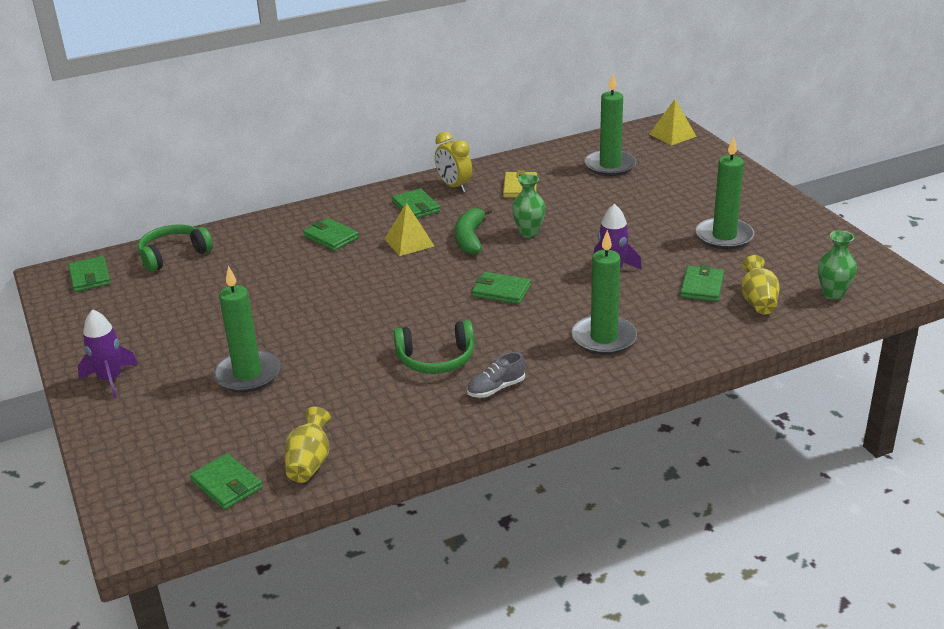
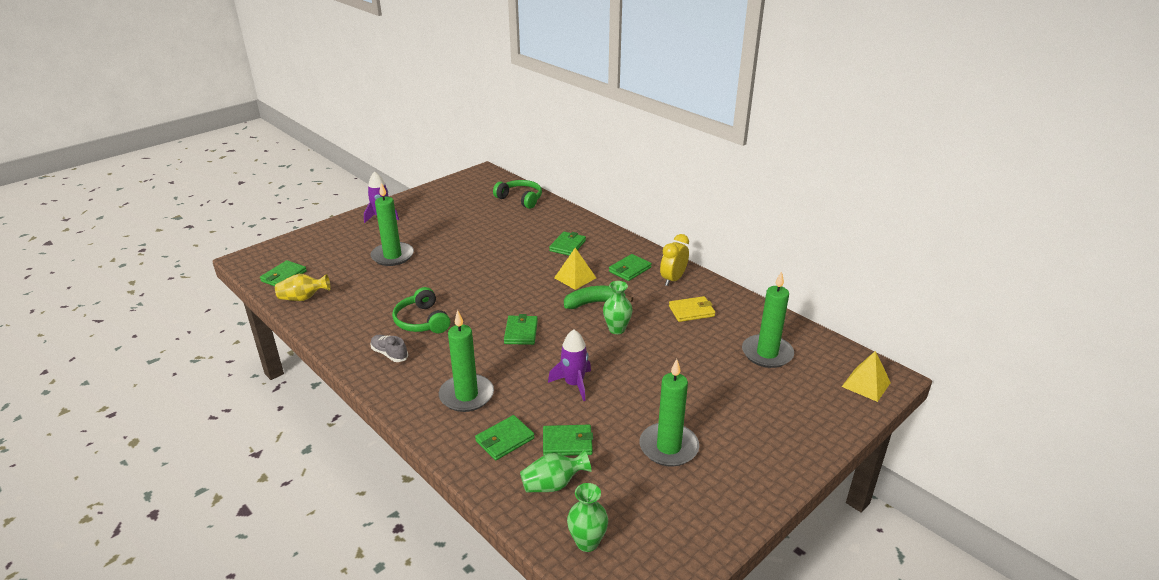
camera: 70 degrees right, 0 degrees up
(90, 277) = (486, 182): green wallet -> green wallet (504, 440)
(758, 301) = (553, 485): yellow vase -> green vase

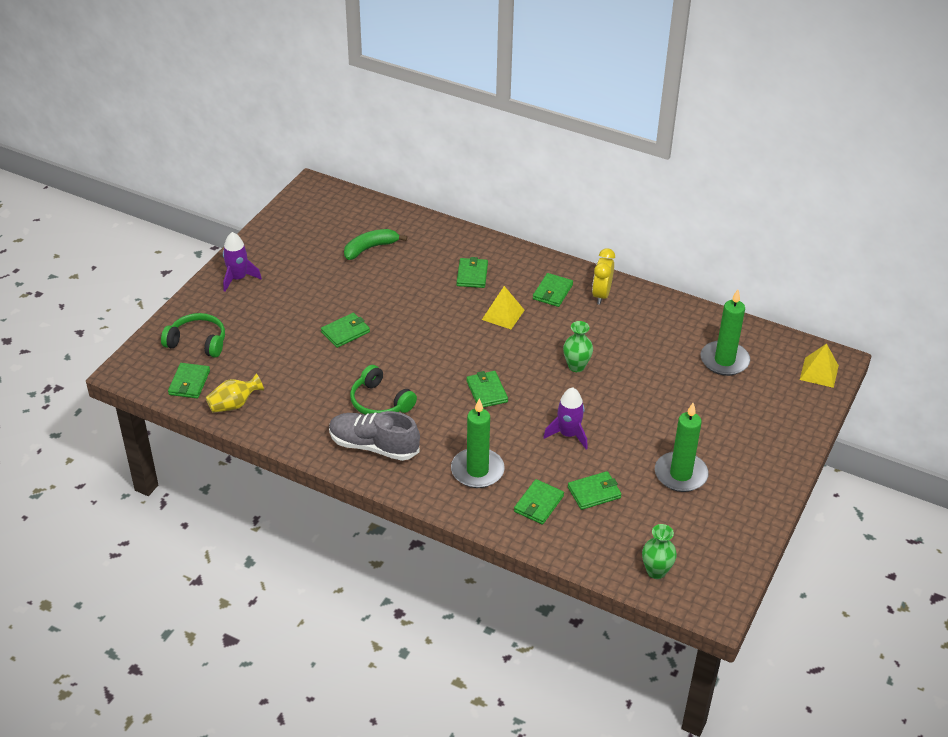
camera: 20 degrees left, 10 degrees up
(389, 354) = (373, 446): grey shoe -> grey shoe, size x1.89
(392, 256) = (291, 330): green candle -> none
(434, 265) = (345, 332): none -> green wallet
(520, 199) = (382, 220): green headphones -> green headphones (197, 342)
(553, 485) = (603, 532): green vase -> none
(594, 303) = (538, 341): green banana -> green banana (370, 248)
(691, 311) = (636, 329): yellow wallet -> none

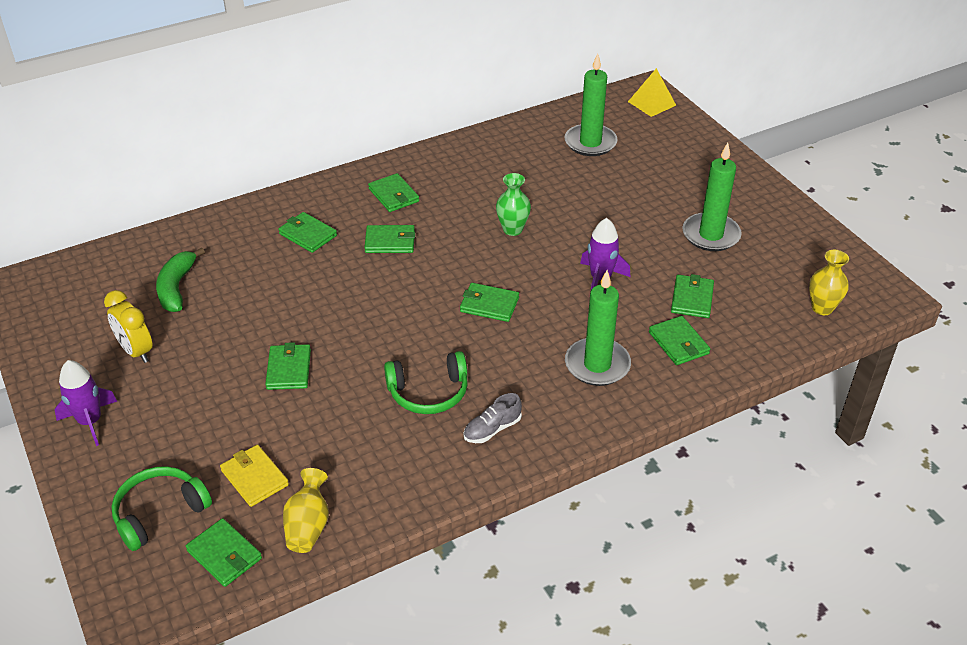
camera: 55 degrees left, 0 degrees up
(251, 364) = (254, 478): none -> yellow wallet
(373, 446) = (492, 429): grey shoe -> grey shoe, size x0.53
(503, 315) = (390, 242): yellow pyramid -> green wallet
(601, 295) = (431, 169): yellow clock -> yellow clock (136, 351)
(656, 571) = (822, 308): green vase -> yellow vase

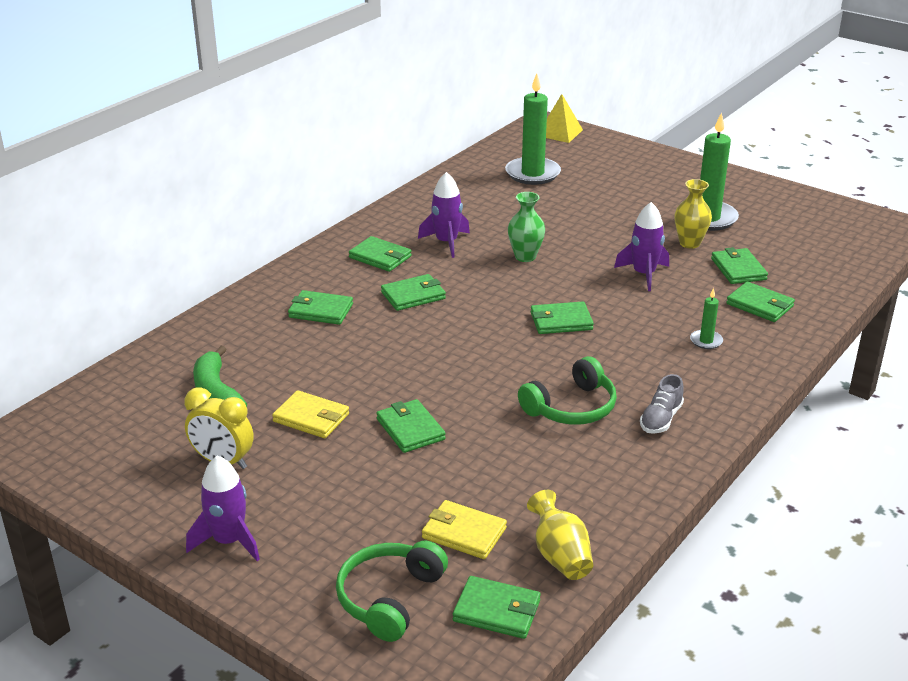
camera: 25 degrees left, 10 degrees down
(225, 334) = (311, 418): none -> yellow wallet
(458, 196) = (446, 242): none -> purple rocket
(597, 365) = (706, 341): green candle -> green candle, size x0.47
(822, 308) = (851, 248): yellow vase -> yellow vase (689, 243)

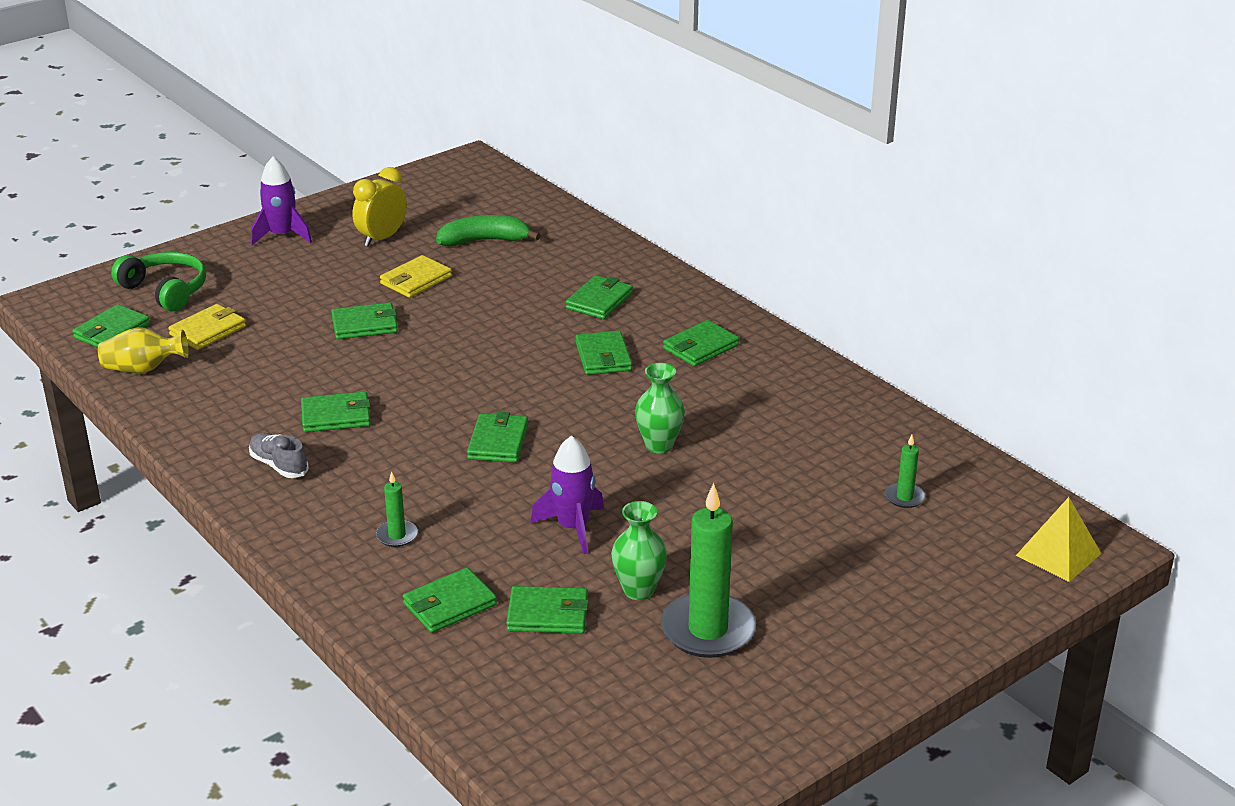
camera: 105 degrees right, 0 degrees up
(446, 242) = (719, 395): purple rocket -> none
(532, 174) = (904, 497): green candle -> green candle, size x0.47
(571, 407) = (336, 416): green headphones -> green wallet
(689, 243) = (638, 590): yellow vase -> green vase

